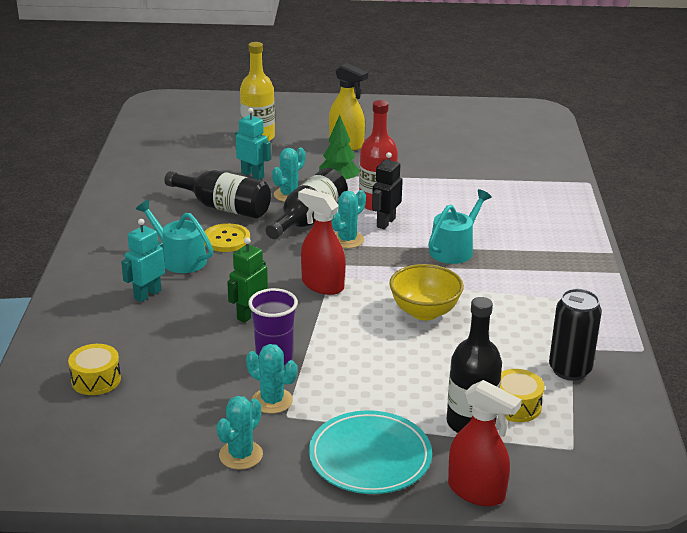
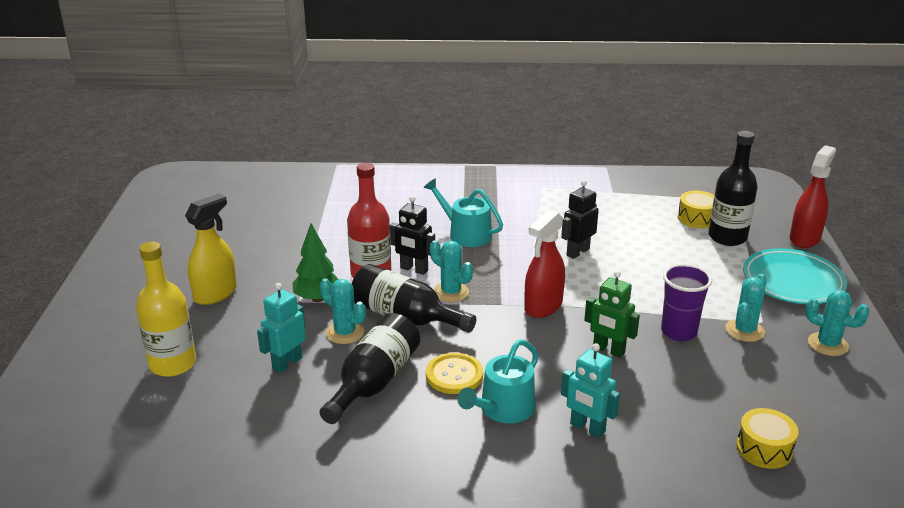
camera: 90 degrees left, 0 degrees up
(424, 312) = (577, 252): yellow bowl -> black robot
(569, 370) = (641, 195): black can -> none

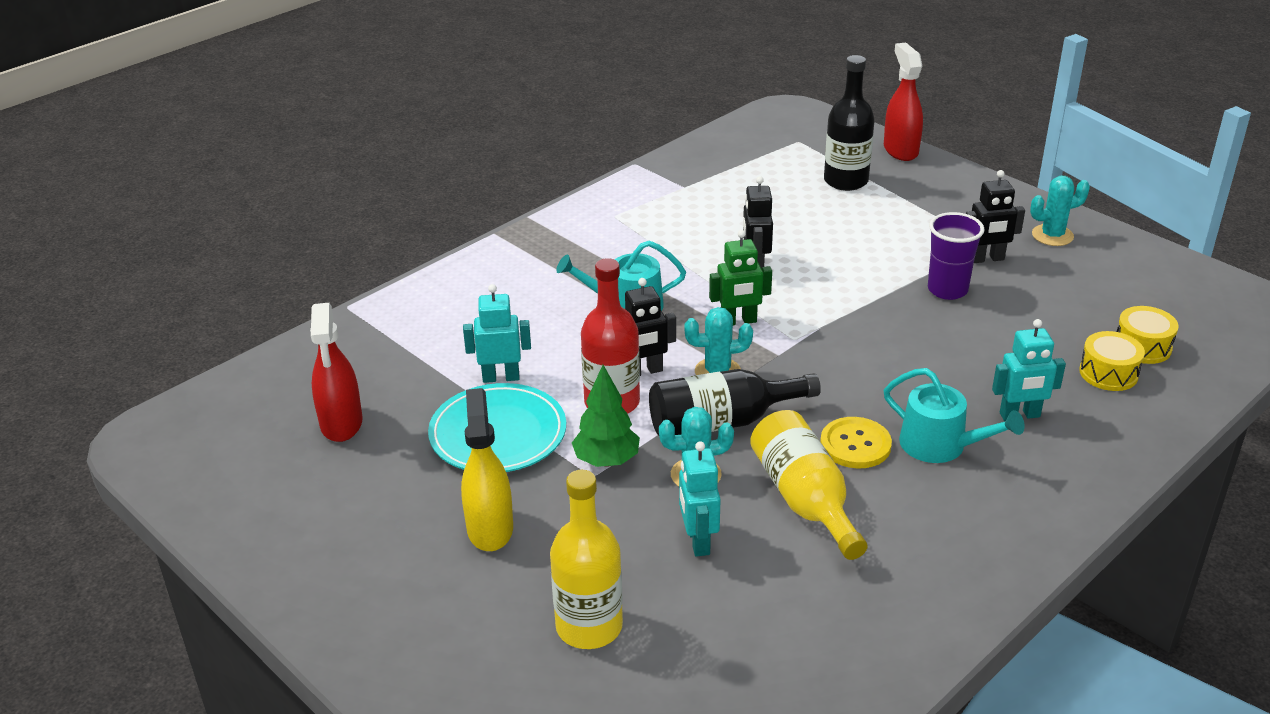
camera: 45 degrees left, 5 degrees up
(343, 232) = (501, 377): none -> turquoise robot
(374, 382) = (804, 499): black bottle -> yellow bottle
(503, 409) = (940, 445): turquoise watering can -> turquoise watering can turned 45 degrees counterclockwise
(543, 306) = (815, 334): red spray bottle -> red spray bottle (341, 423)
(608, 350) = (927, 340): green robot -> green robot (738, 321)
(697, 218) = (795, 175): yellow drum -> yellow drum (1108, 373)
(744, 330) = (987, 259): turquoise cactus -> black robot
(793, 281) = (951, 194): turquoise plate -> turquoise plate (498, 434)

